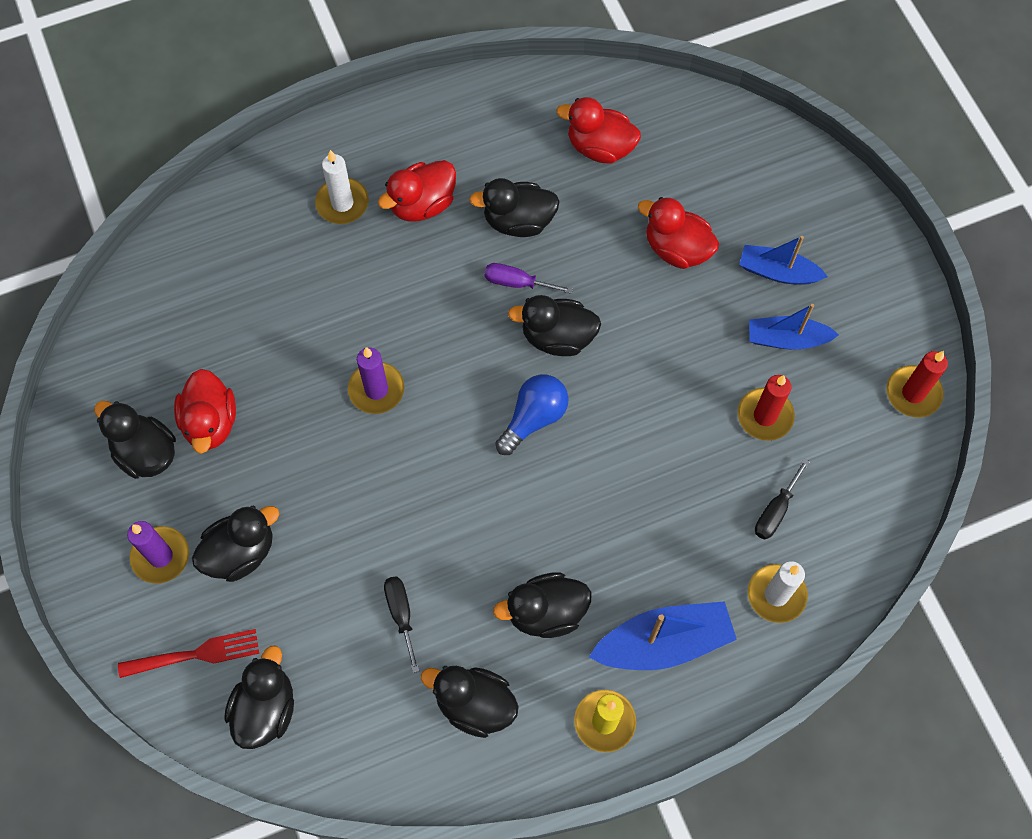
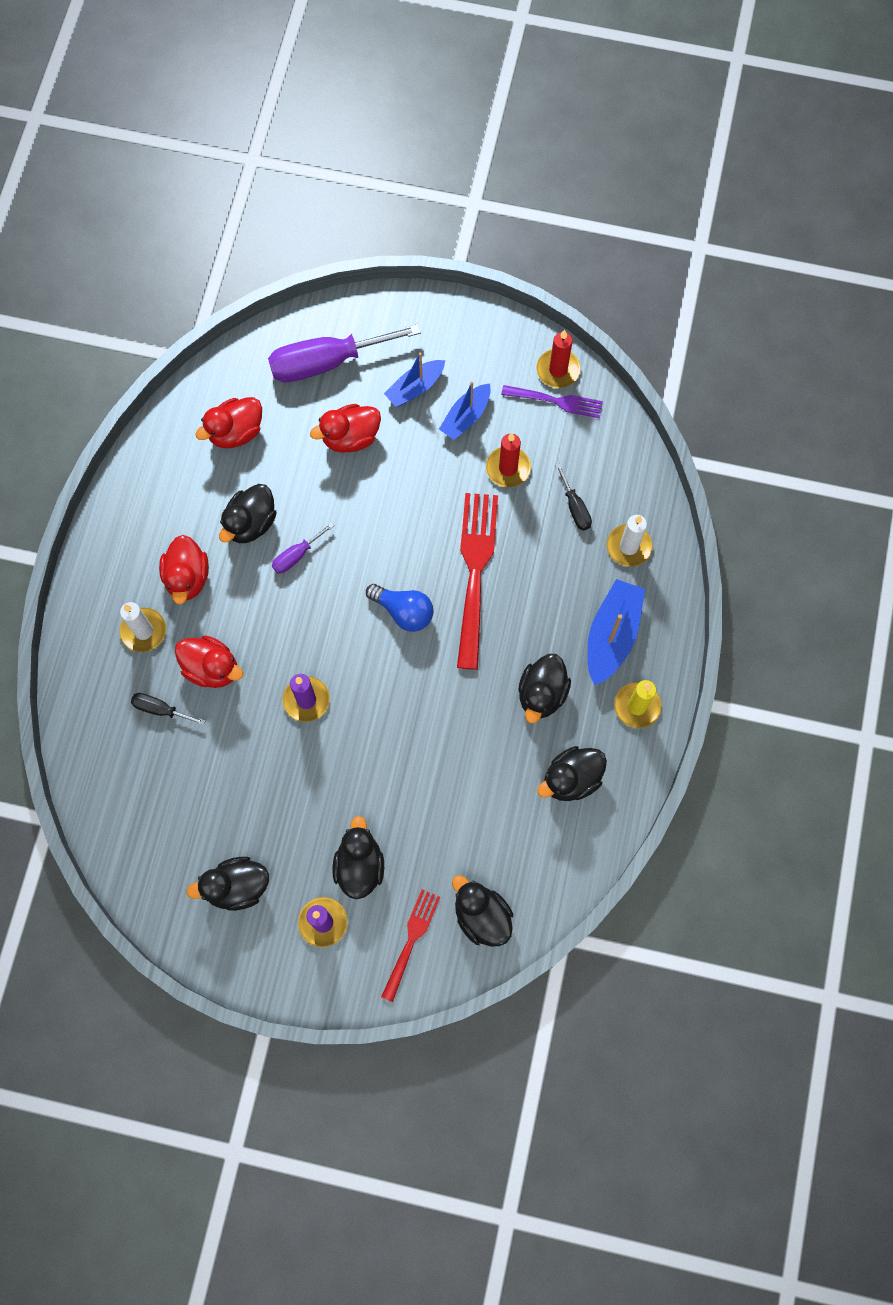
camera: 55 degrees left, 5 degrees up
(210, 422) = (247, 828): red duck -> red duck (212, 668)
(401, 614) = (479, 787): black screwdriver -> black screwdriver (160, 709)
(533, 418) = (403, 611): blue light bulb -> blue light bulb turned 135 degrees clockwise
(557, 337) = (357, 557): black duck -> none
(626, 460) = (475, 573): none -> red fork
(737, 176) = (326, 362): none -> purple screwdriver
(876, 413) = (555, 401): none -> purple fork

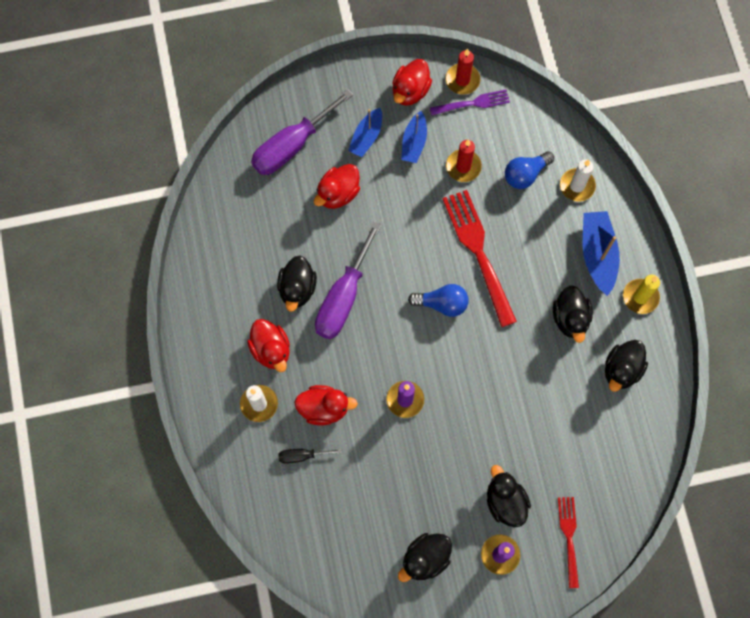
camera: 25 degrees left, 0 degrees up
(236, 432) = (251, 226): red duck -> red duck (410, 91)
(296, 555) = (343, 298): purple screwdriver -> purple screwdriver, size x2.15
(481, 916) = (609, 496): black duck -> none
(575, 508) = (525, 174): black screwdriver -> blue light bulb

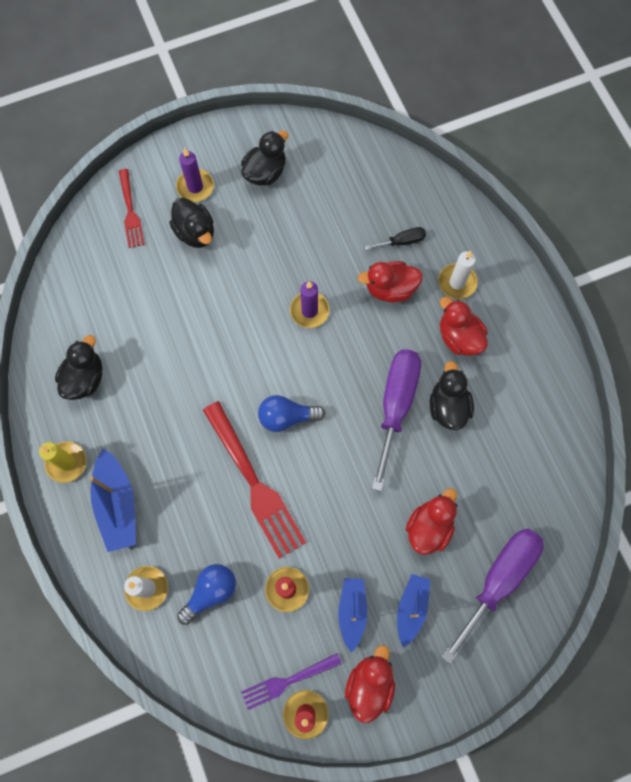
camera: 170 degrees right, 0 degrees up
(570, 319) = (144, 424): black duck -> none

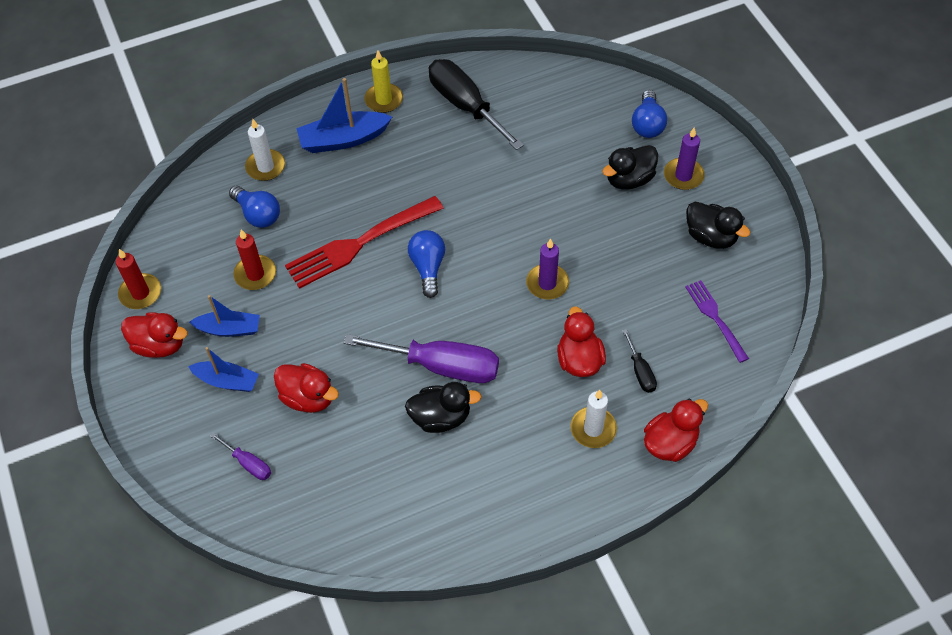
camera: 90 degrees right, 15 degrees down
(85, 378) = (465, 105): black duck -> black screwdriver
(130, 211) = (647, 124): red fork -> blue light bulb
(288, 680) = (171, 278): purple fork -> purple fork (716, 318)
(459, 337) = (524, 430): red duck -> red duck (670, 443)
(498, 580) = (248, 463): purple screwdriver -> purple screwdriver, size x0.47

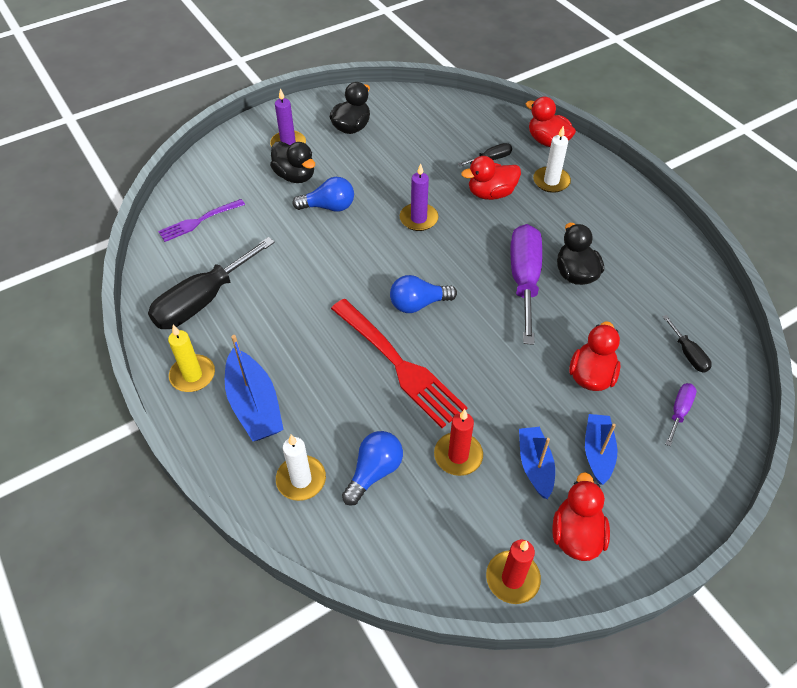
camera: 100 degrees left, 5 degrees down
(311, 496) = (688, 354): none -> black screwdriver
(647, 124) = (229, 168): blue light bulb -> blue light bulb (329, 207)
(716, 318) = (430, 122): purple fork -> purple fork (199, 221)

